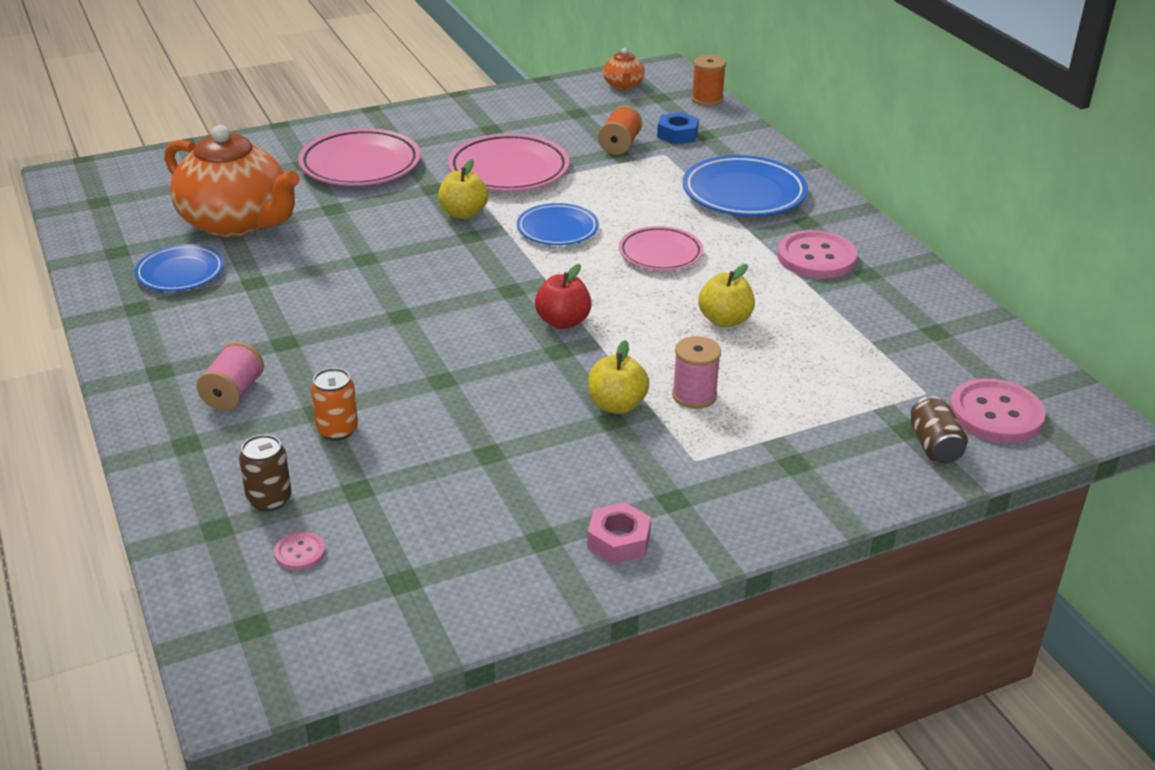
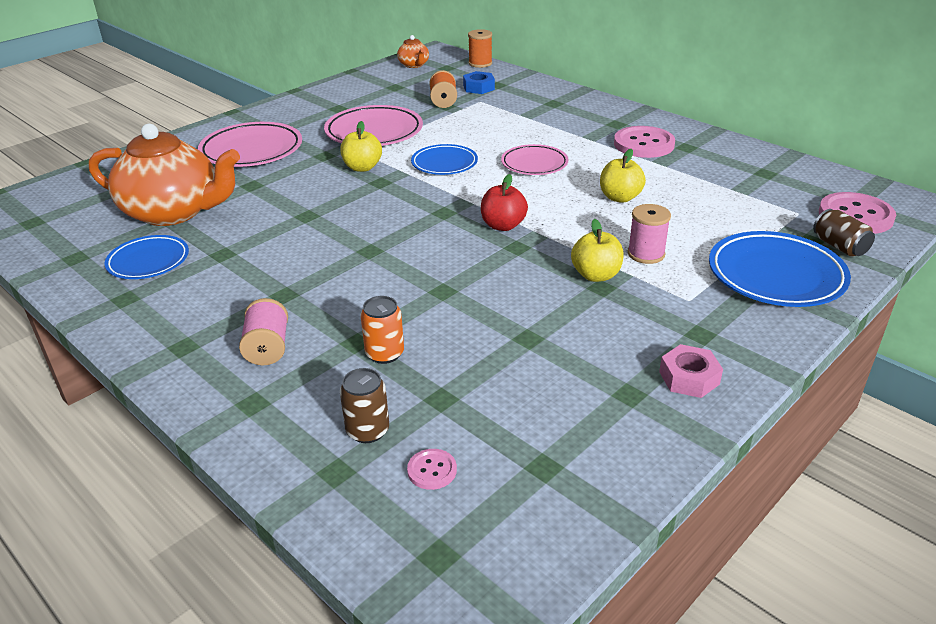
camera: 20 degrees left, 0 degrees up
(744, 193) = (557, 115): blue plate -> blue plate (776, 275)

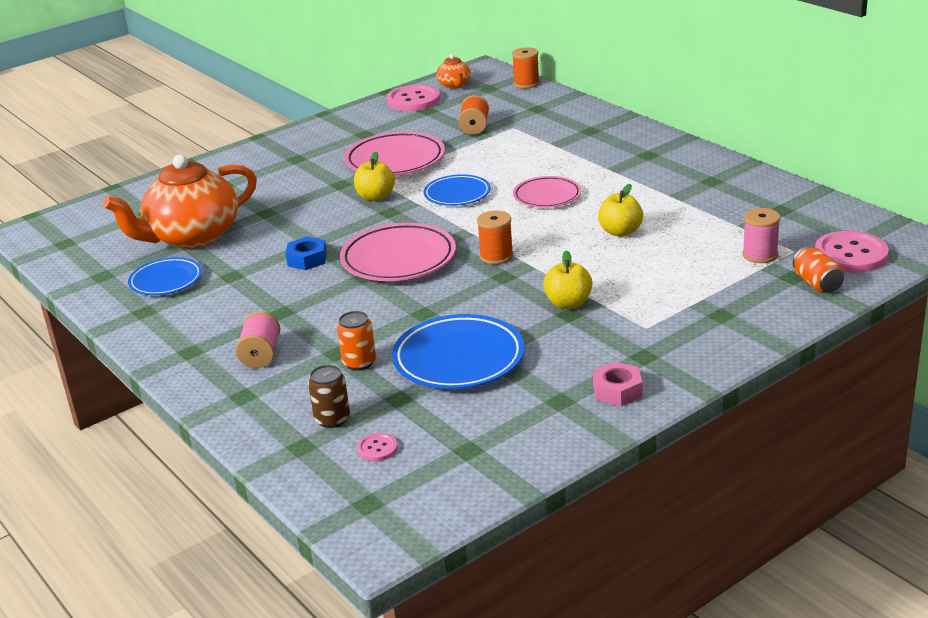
camera: 10 degrees right, 5 degrees down
(174, 212) = (192, 237): orange teapot -> orange teapot turned 120 degrees clockwise
(252, 150) = (271, 178): pink plate -> pink plate (398, 259)
(478, 88) = (516, 112): blue nut -> blue nut (307, 259)
(503, 225) = (496, 256): red apple -> orange spool
(643, 144) = (667, 177): pink button -> pink button (413, 100)
(646, 254) = (623, 286): pink spool -> pink spool (760, 255)
(776, 275) = (739, 308): blue plate -> blue plate (459, 359)
(839, 246) = (817, 283): brown can -> orange can

